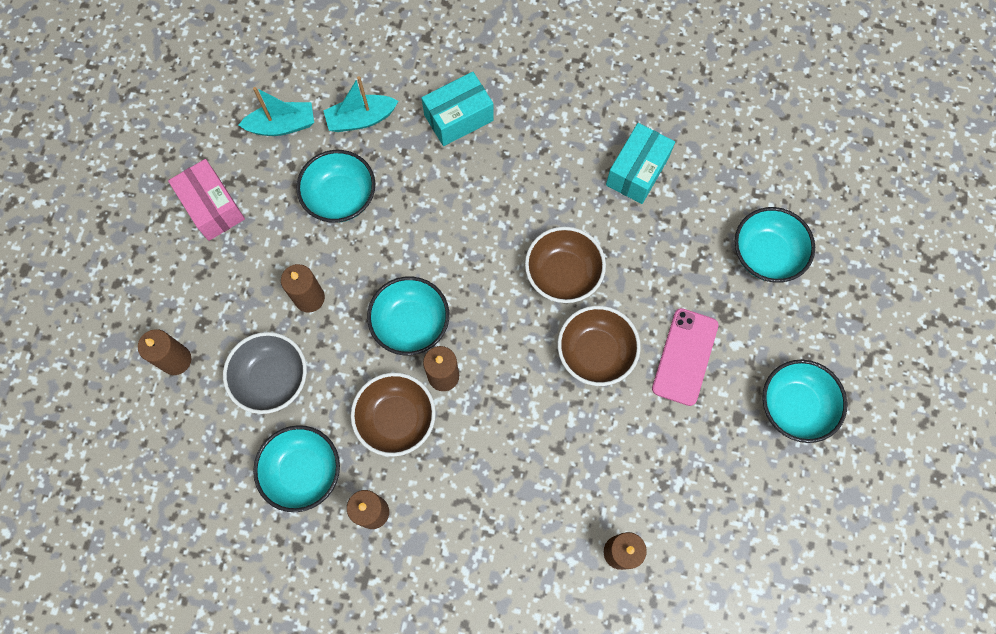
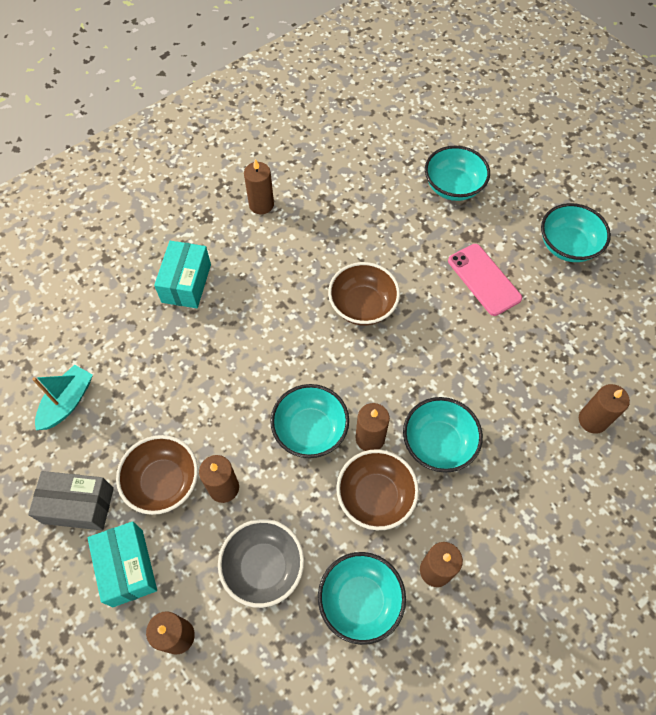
camera: 50 degrees left, 10 degrees down
(212, 207) = (78, 505): pink box -> grey box
(340, 197) = (166, 404): turquoise bowl -> turquoise bowl (438, 443)
(361, 119) = (121, 345): turquoise boat -> none
(589, 109) = (261, 204): none -> brown candle
(595, 352) = (436, 328): brown bowl -> brown bowl (163, 482)
(637, 171) = (331, 211): turquoise box -> turquoise box (127, 567)

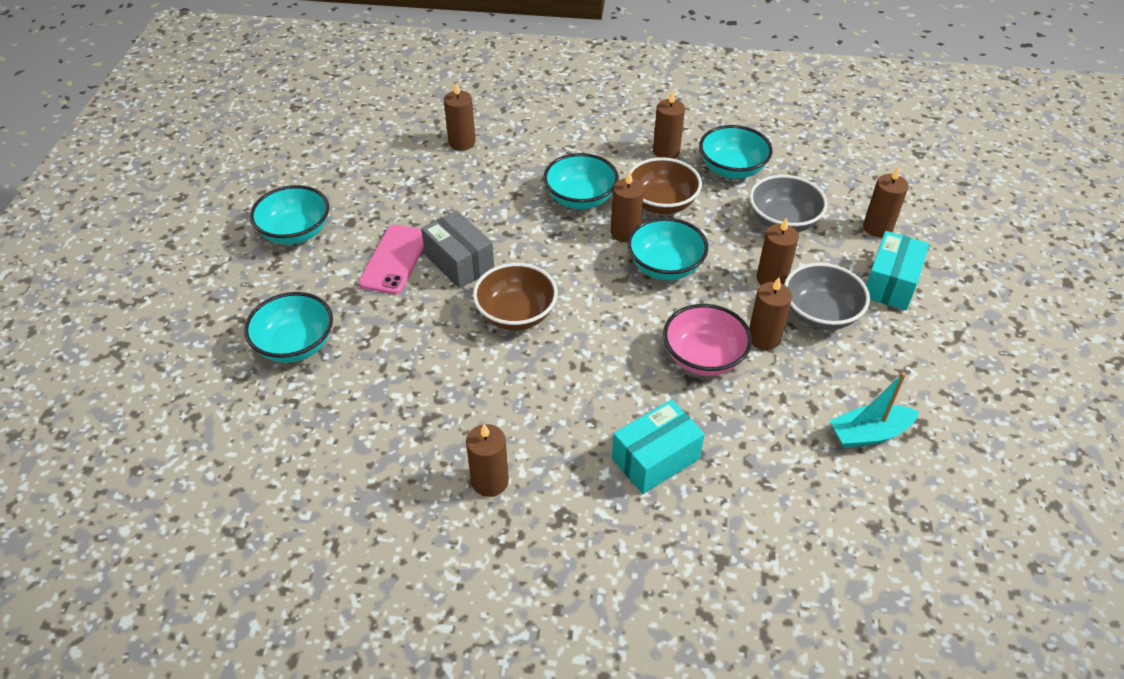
camera: 135 degrees left, 15 degrees down
(78, 505) = (908, 347): grey box -> grey box (459, 262)
(163, 482) = (820, 314): brown bowl -> grey bowl
(188, 424) = (764, 338): none -> brown candle
(216, 373) = (703, 357): none -> pink bowl

